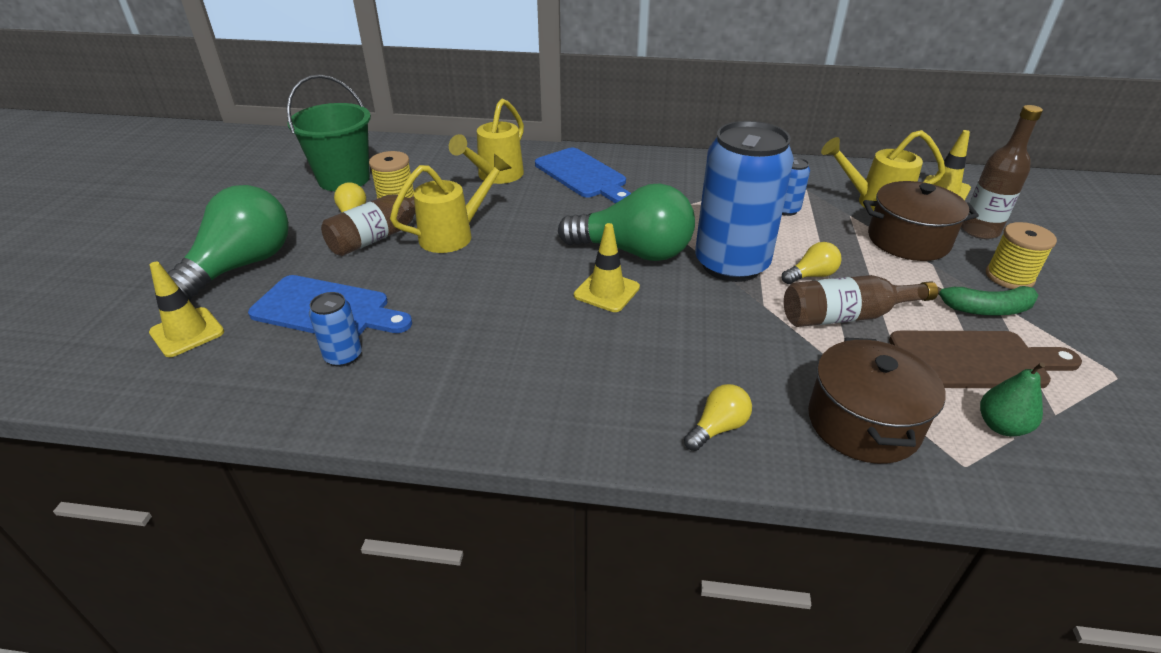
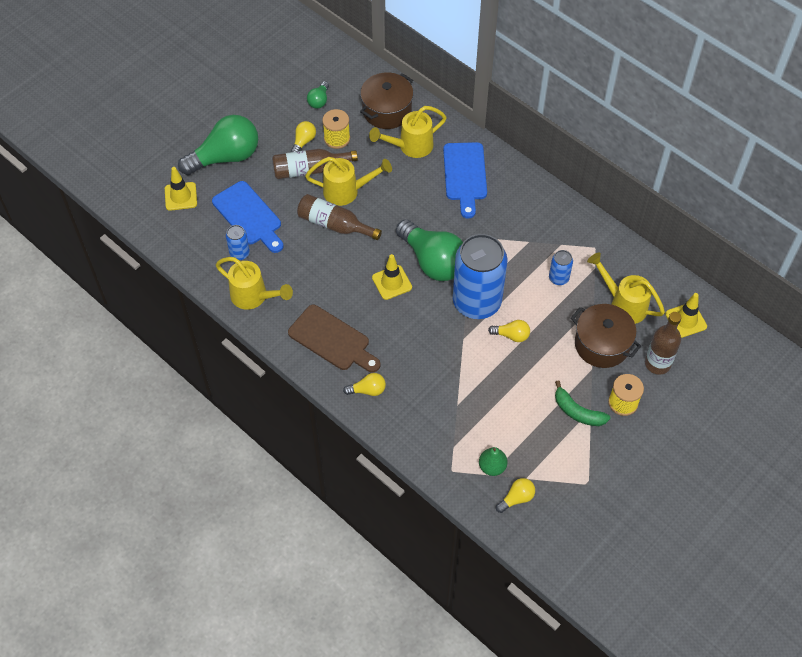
camera: 35 degrees right, 20 degrees up
(344, 179) = (319, 100): green bucket -> green light bulb
(413, 399) = (254, 297): none -> yellow watering can
(846, 316) = (497, 371): brown bottle -> brown bottle (334, 224)
(863, 423) = (432, 427): brown pot -> brown pot (387, 111)
(974, 360) = (527, 433): brown cutting board -> brown cutting board (332, 340)
(1088, 447) = (516, 498): none -> yellow light bulb

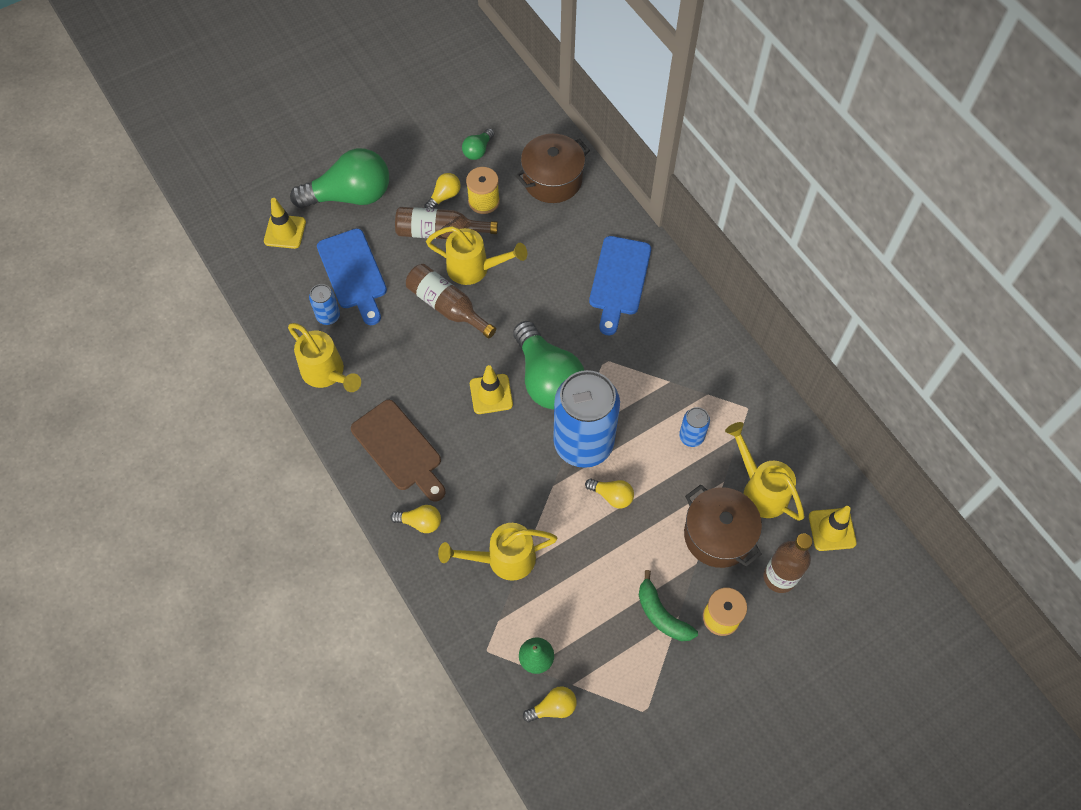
camera: 15 degrees right, 5 degrees up
(410, 147) = (566, 230): yellow watering can -> yellow watering can (503, 559)

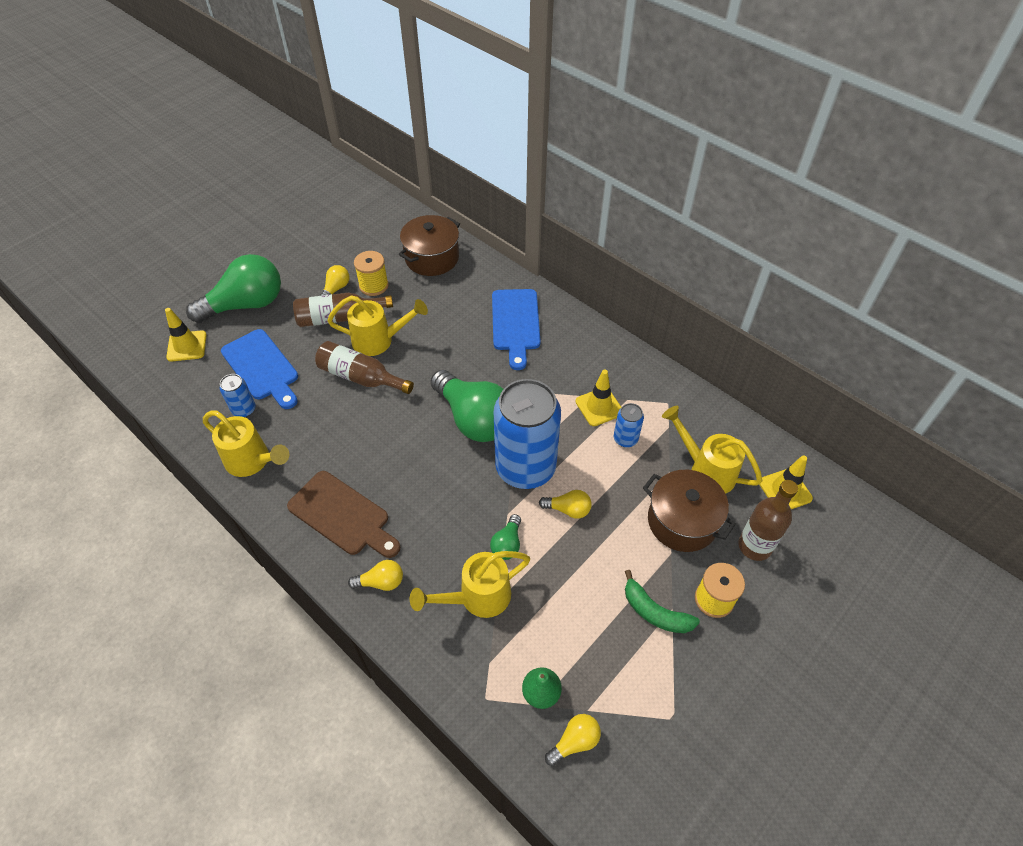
camera: 15 degrees left, 10 degrees down
(478, 150) = (358, 248): green light bulb -> green light bulb (507, 544)
(491, 394) = (423, 444): yellow traffic cone -> yellow traffic cone (599, 407)

